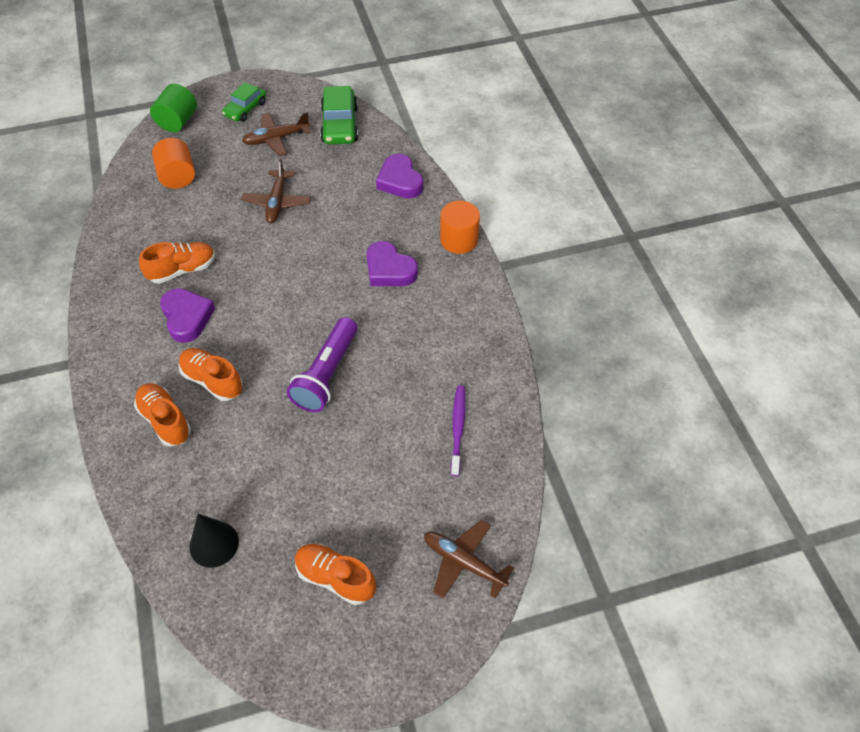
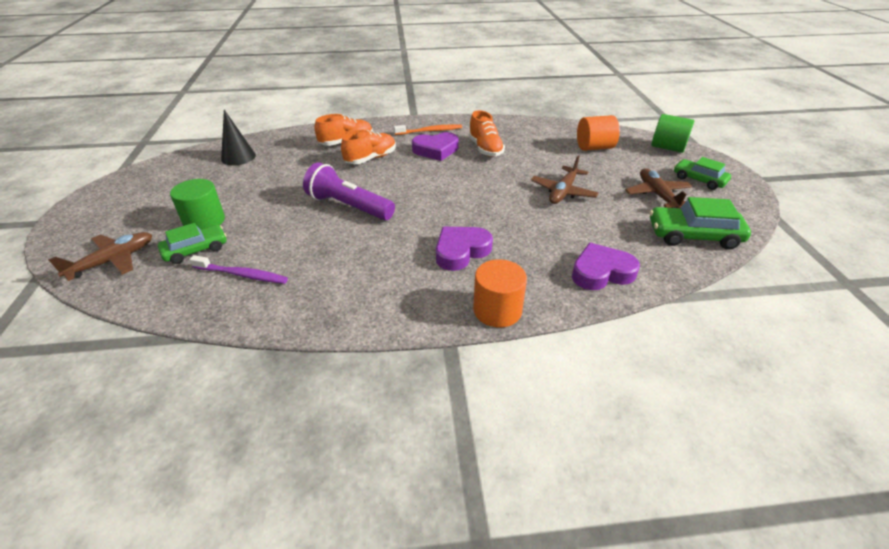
camera: 100 degrees right, 15 degrees down
(129, 332) = (430, 131): none -> orange toothbrush
(277, 202) = (563, 192): brown plane -> brown plane turned 75 degrees counterclockwise
(335, 578) = (167, 199): orange shoe -> none
(376, 508) = (204, 221): none -> green cylinder
(429, 489) = (196, 250): none -> green car

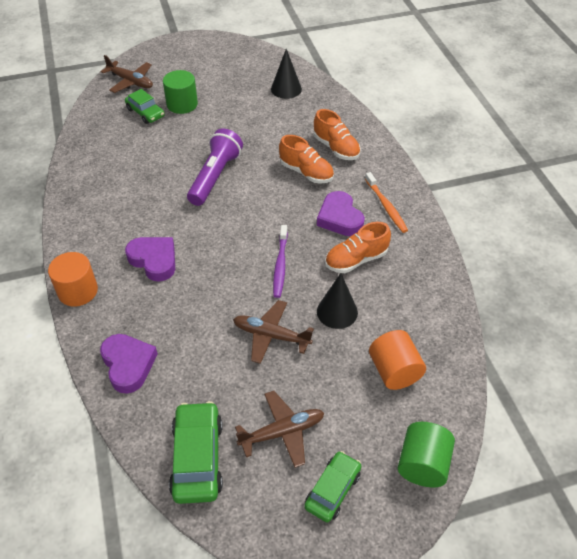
camera: 80 degrees right, 10 degrees up
(242, 275) = (118, 143): purple toothbrush -> purple toothbrush (280, 265)
(538, 162) = (337, 312): none -> black cone

